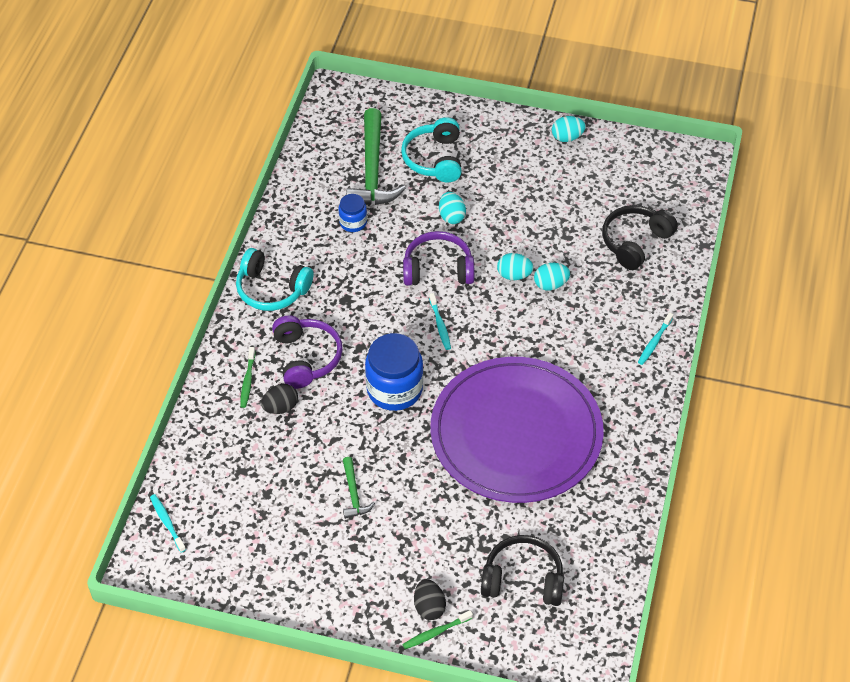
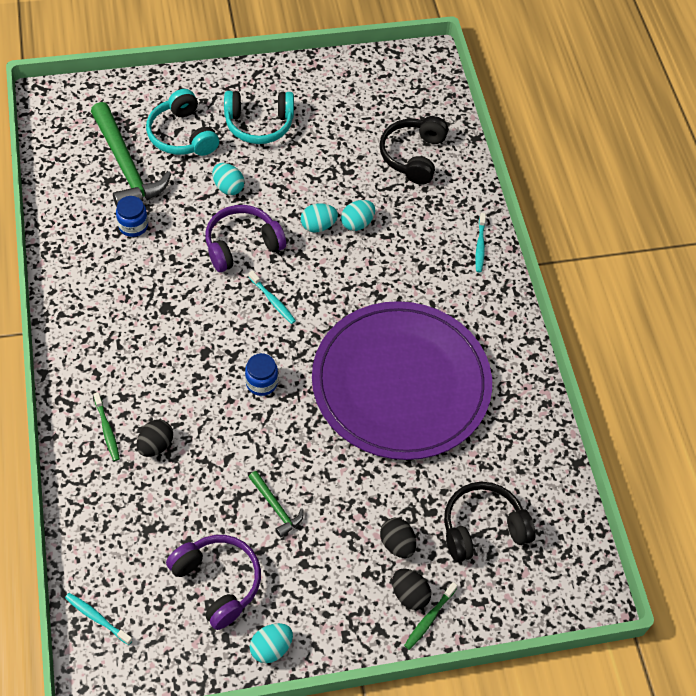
camera: 30 degrees left, 5 degrees up
(272, 289) = (84, 324): turquoise headphones -> turquoise headphones (259, 124)
(306, 357) = (156, 383): purple headphones -> purple headphones (218, 582)
(394, 389) = (261, 383): blue jar -> blue jar, size x0.53
(440, 562) = (397, 544): none -> black egg
(567, 137) = (298, 74): turquoise egg -> turquoise egg (271, 648)

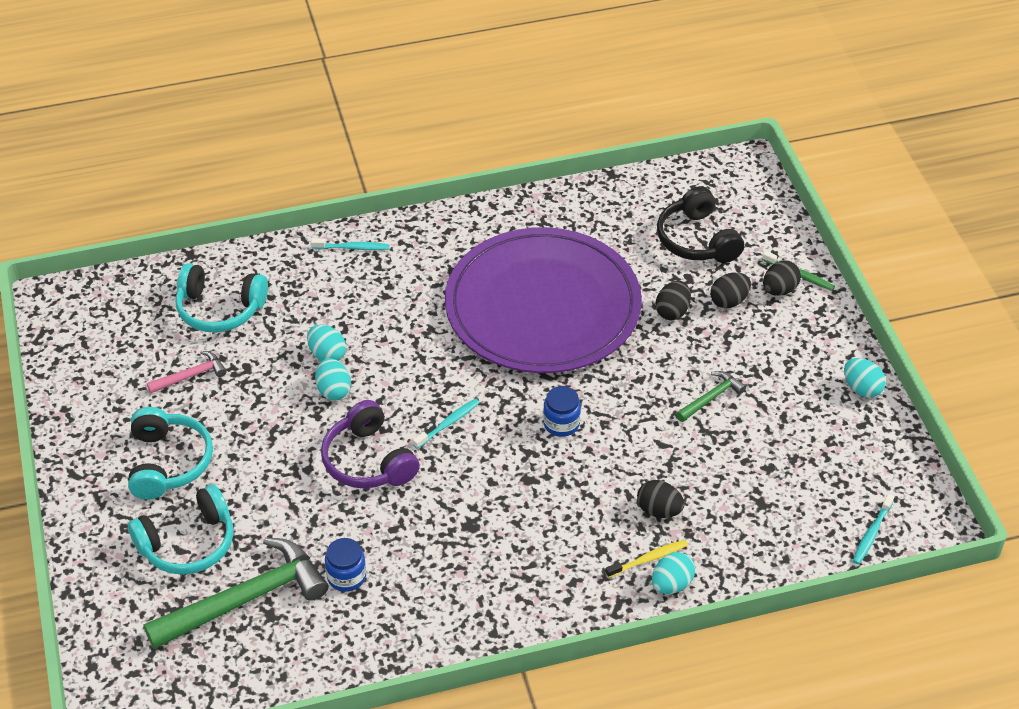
camera: 90 degrees left, 10 degrees down
(107, 430) = (648, 559): green toothbrush -> yellow toothbrush
(218, 582) = (805, 437): purple headphones -> none
(228, 187) = (277, 484): turquoise egg -> turquoise egg (671, 584)
(343, 137) = (191, 375): none -> pink hammer
(387, 491) = (672, 311): none -> black egg
(413, 156) = (220, 309): black headphones -> turquoise headphones

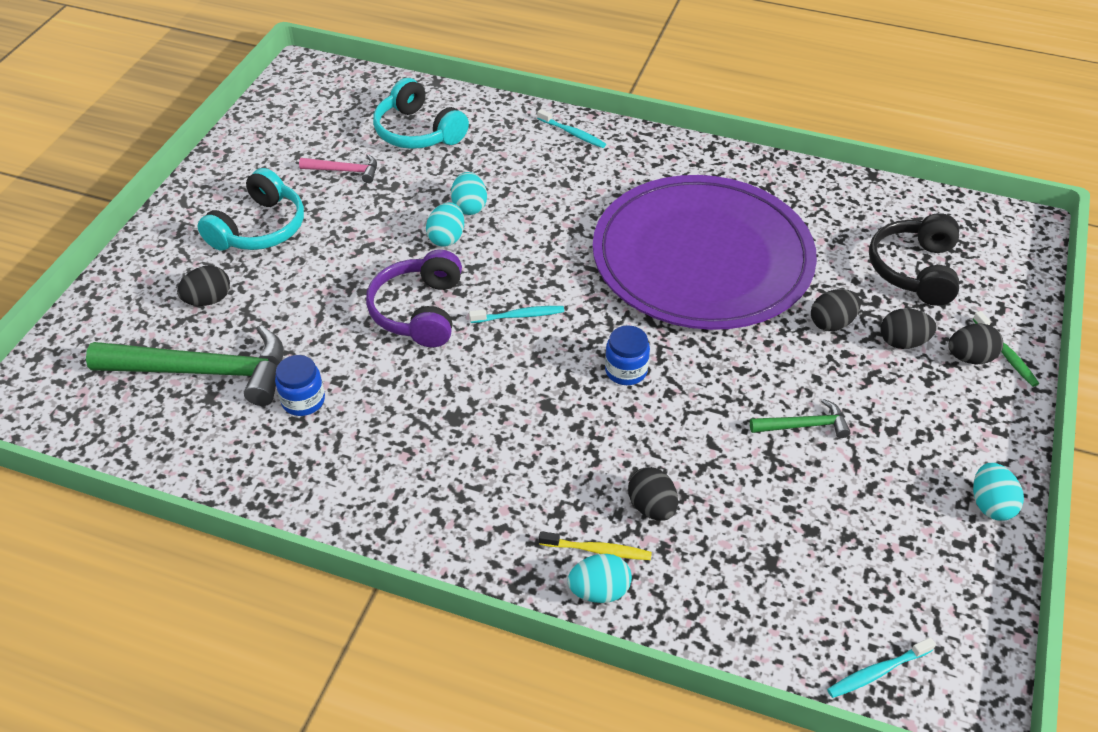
camera: 35 degrees right, 0 degrees up
(188, 543) = (208, 300): turquoise headphones -> black egg

